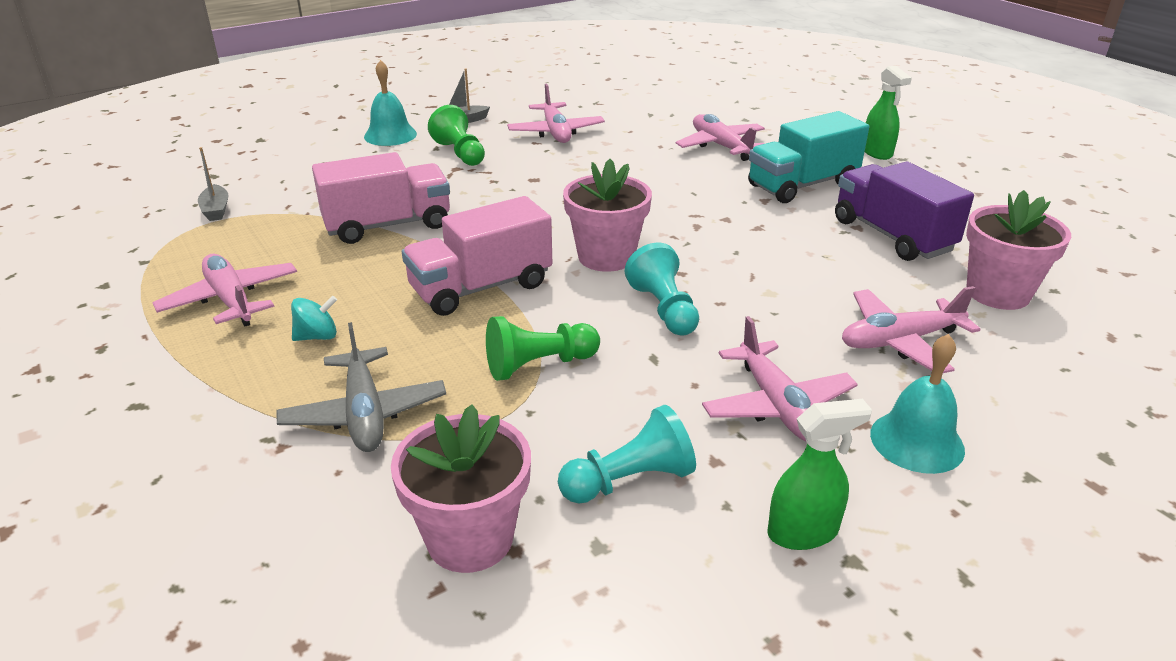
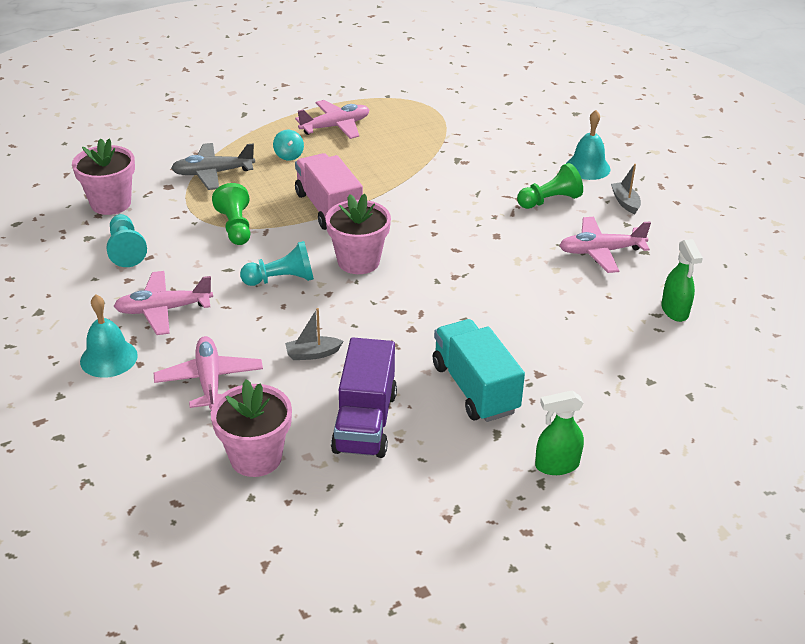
camera: 95 degrees right, 5 degrees up
(216, 210) = (453, 109): grey boat -> grey boat (312, 354)
(388, 225) = (422, 172): pink truck -> none
(721, 146) = (571, 350): pink plane -> none
(803, 532) = (64, 299): green spray bottle -> green spray bottle (674, 311)
(892, 236) = (365, 422): purple truck -> purple truck turned 120 degrees clockwise

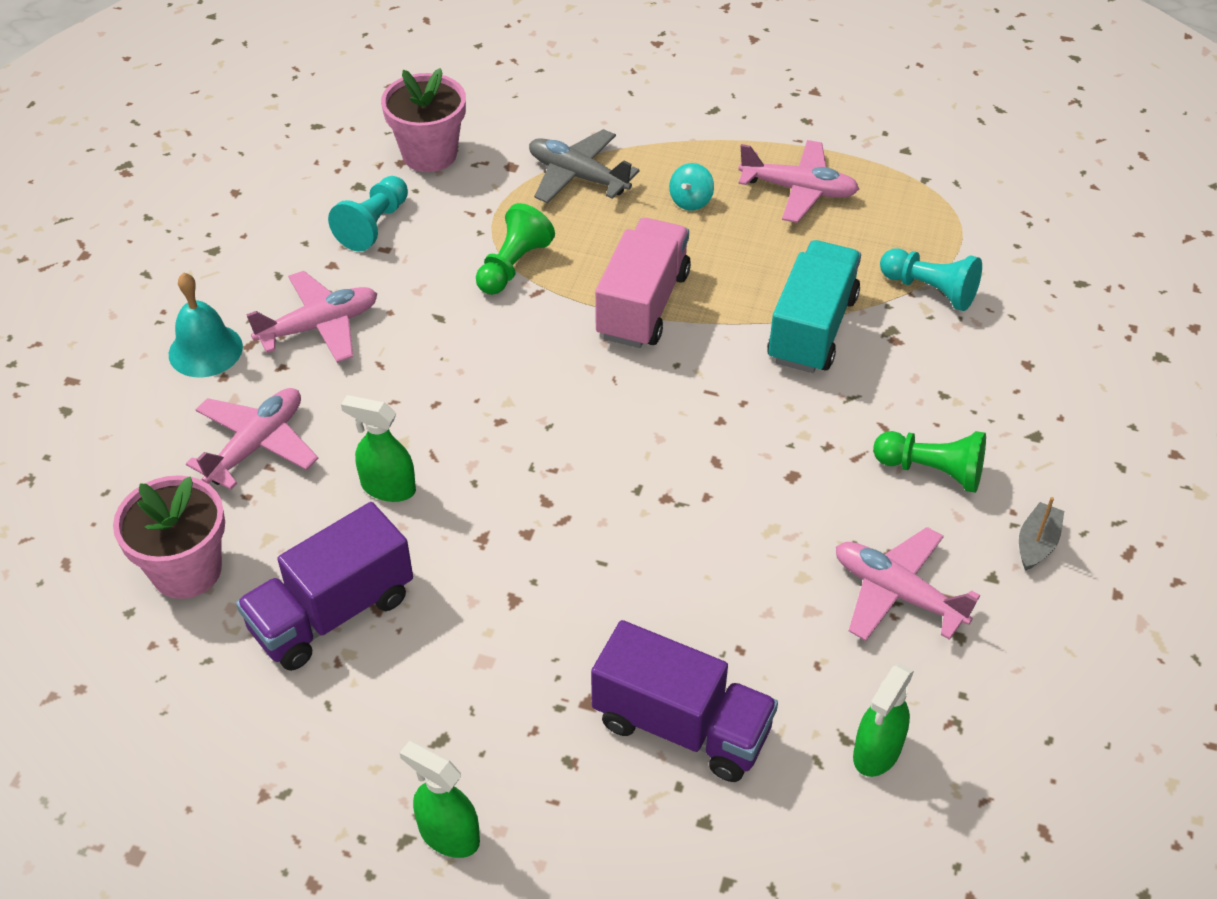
camera: 45 degrees right, 10 degrees up
(163, 310) = (319, 326): pink plane -> pink plane turned 120 degrees clockwise
(282, 279) = (475, 368): turquoise pawn -> turquoise pawn (930, 290)
(312, 354) = (388, 487): grey boat -> green spray bottle
(358, 261) = (584, 401): pink flower pot -> none
(475, 388) = (493, 664): turquoise truck -> turquoise truck (812, 329)
(587, 167) = (1057, 454): turquoise bell -> none
(590, 354) = (681, 726): none -> purple truck

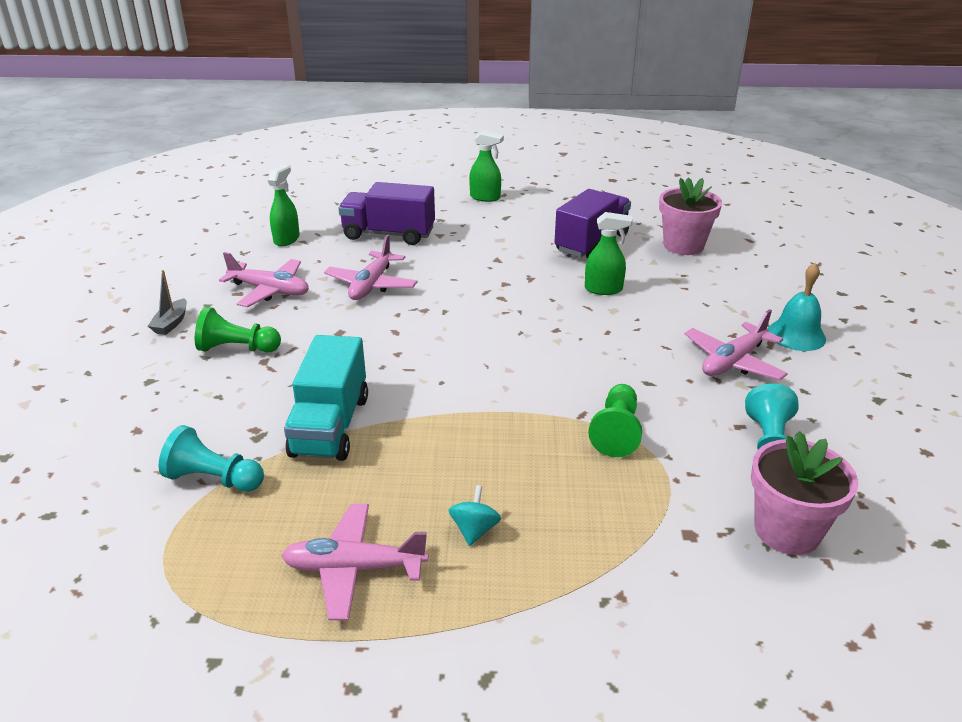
camera: 165 degrees right, 15 degrees down
(256, 445) = (703, 295): pink plane -> pink plane (371, 285)
(578, 176) = (610, 536): grey plane -> none
(643, 305) = (485, 419): pink truck -> none

